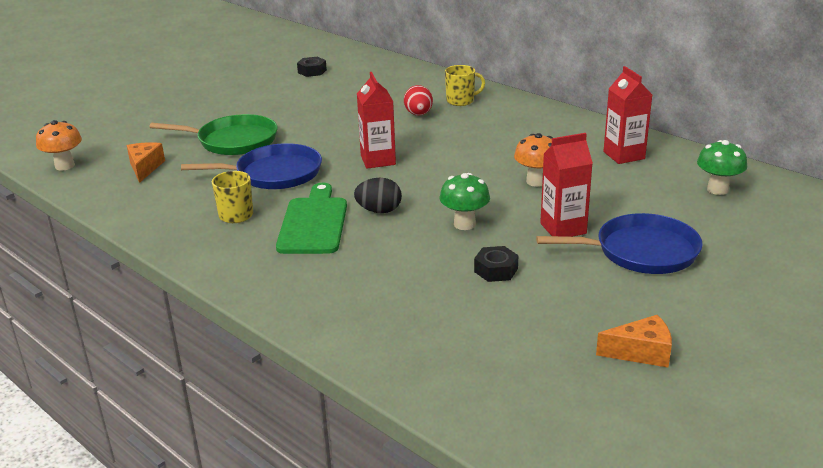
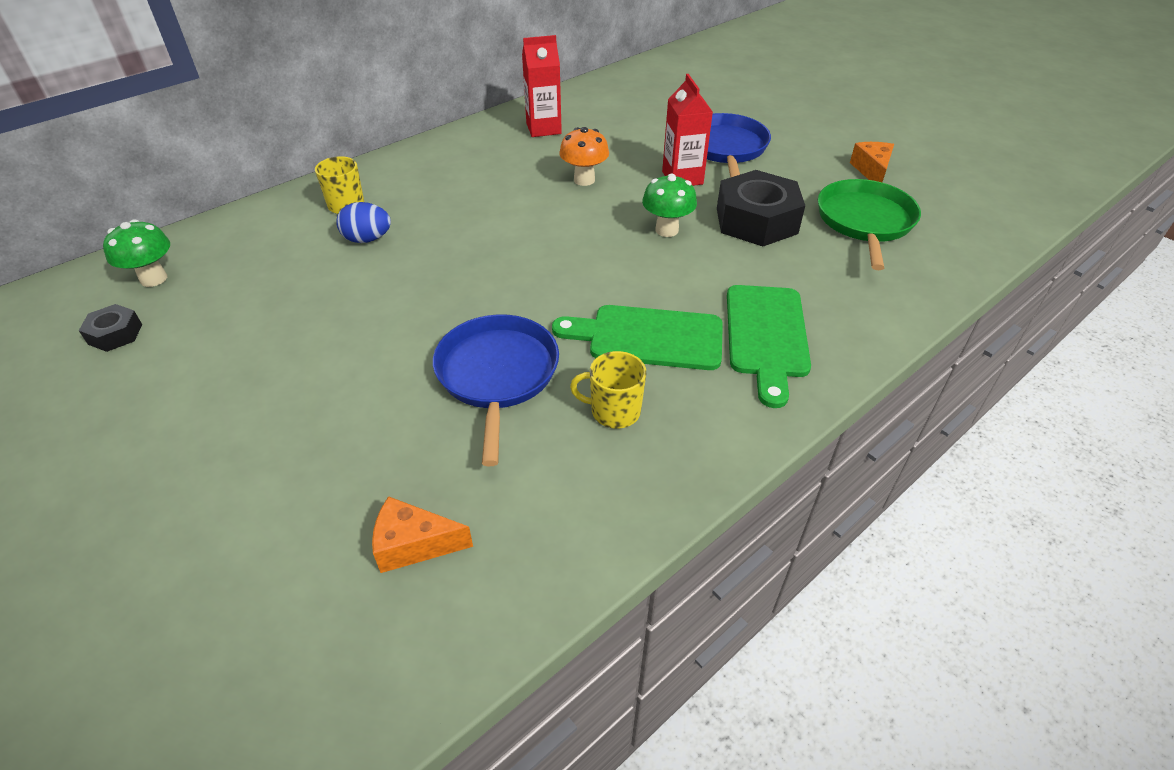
camera: 85 degrees left, 15 degrees up
(65, 166) = (345, 699): orange mushroom -> none
(233, 141) = (357, 426): green pan -> green pan (865, 222)
(317, 274) = (766, 336): none -> green cutting board
(378, 160) = (492, 279): red carton -> none
(379, 211) = (627, 285): black egg -> none
(418, 114) = (367, 239): red egg -> blue egg
(496, 270) = (756, 221): black nut -> black nut, size x2.05
(717, 189) = (624, 100): green mushroom -> green mushroom (153, 279)

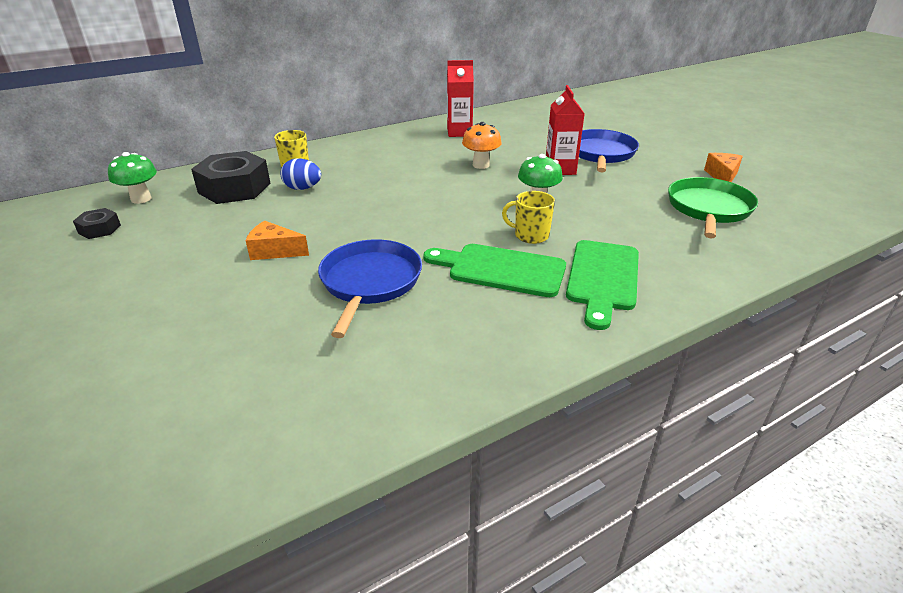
camera: 10 degrees right, 10 degrees down
(414, 545) = (260, 390): orange cheese -> orange cheese (274, 251)
(614, 411) = (457, 317): yellow mug -> yellow mug (530, 235)
(756, 221) = (614, 201): black nut -> black nut (234, 188)

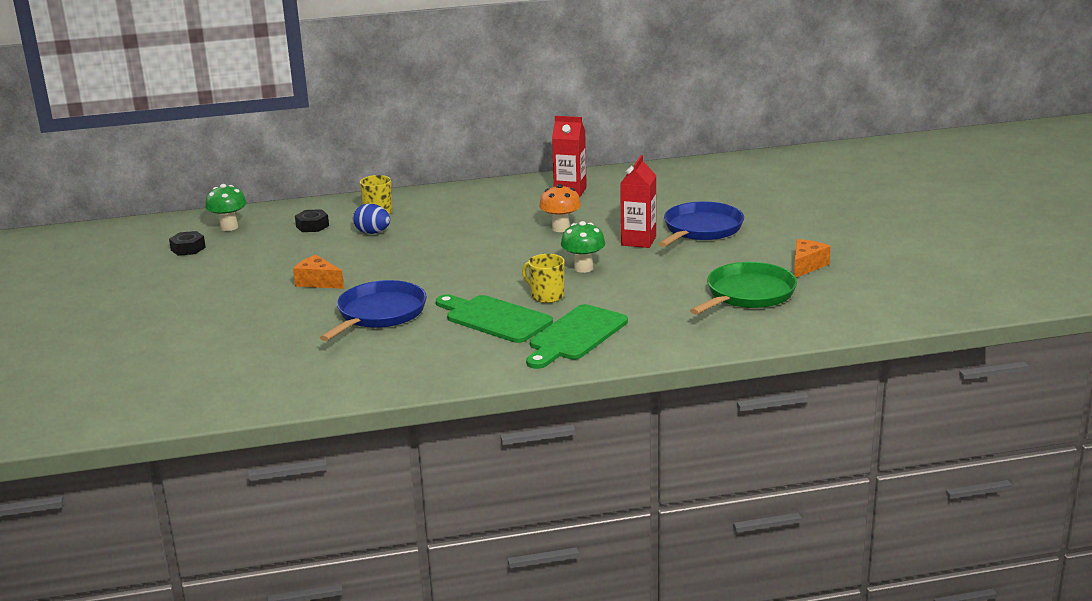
camera: 20 degrees right, 10 degrees down
(234, 188) = (312, 226): black nut -> black nut, size x0.49

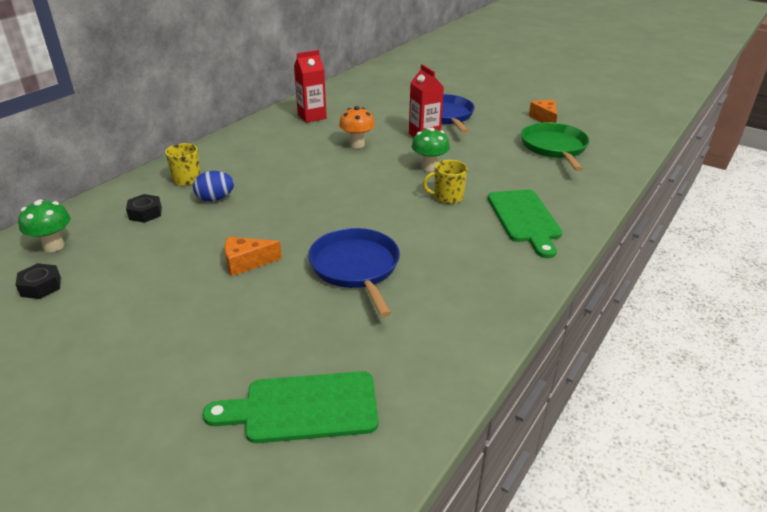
camera: 45 degrees left, 10 degrees up
(494, 318) = (448, 230): green cutting board -> green cutting board (303, 408)

